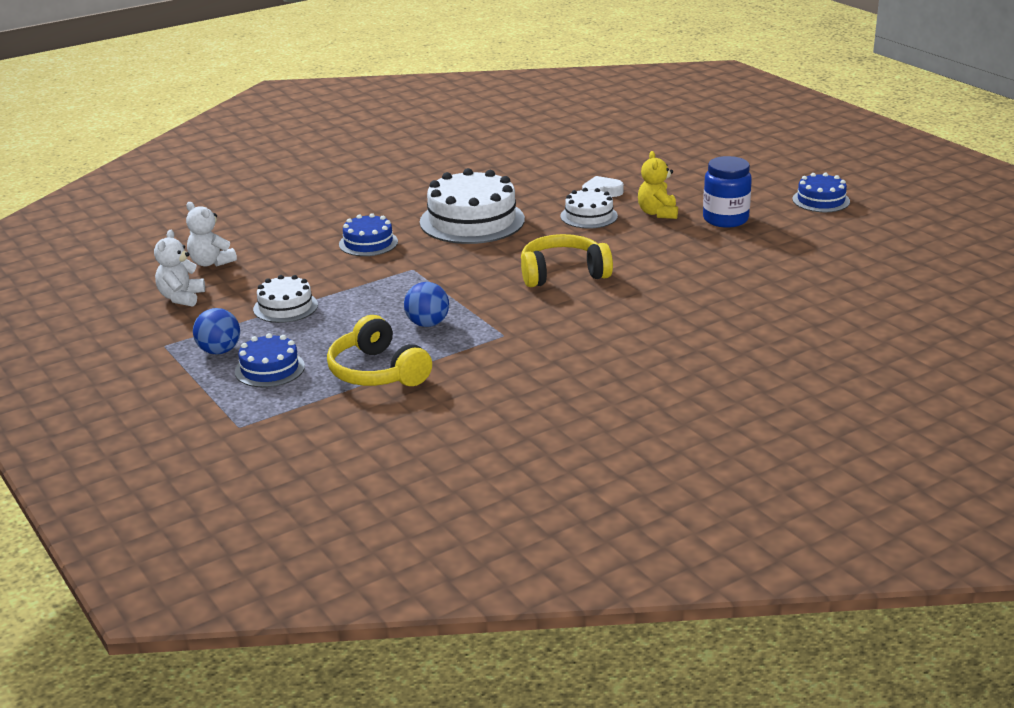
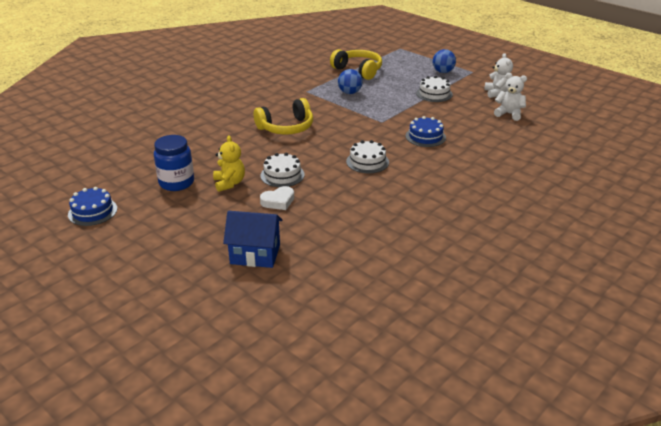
camera: 165 degrees right, 5 degrees up
(269, 369) = (410, 67): blue cake -> none
(472, 221) = (367, 162): white cake -> white cake, size x0.55
(636, 156) = (255, 254): none -> blue house

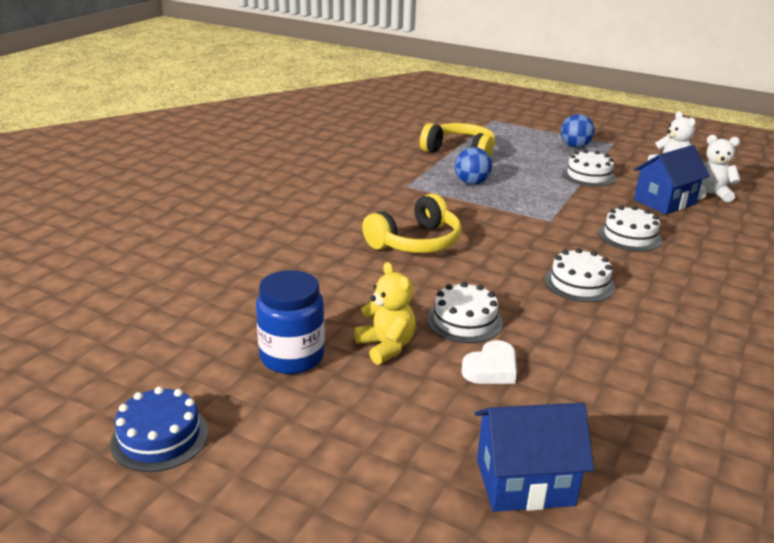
camera: 15 degrees left, 5 degrees down
(425, 137) = (629, 236): blue cake -> white cake
(471, 116) = (664, 202): none -> blue house

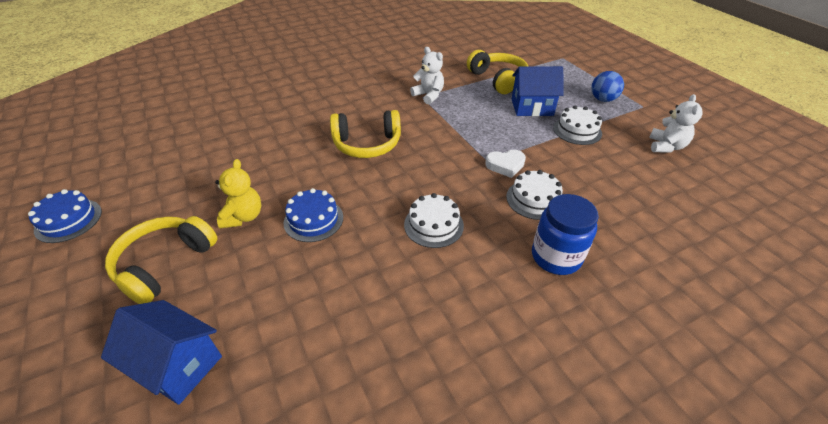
camera: 35 degrees right, 15 degrees up
(292, 357) = (188, 199): blue jar -> blue jar (556, 257)
(367, 419) = (165, 264): none -> yellow headphones
(464, 321) = (313, 220): white cake -> blue cake
(471, 183) = (471, 108): blue ball -> none
(491, 369) = (278, 266): white heart -> white heart (505, 165)
(664, 202) = (614, 178): blue house -> blue house (532, 107)
(710, 194) = (672, 186): white teddy bear -> white teddy bear (428, 95)

